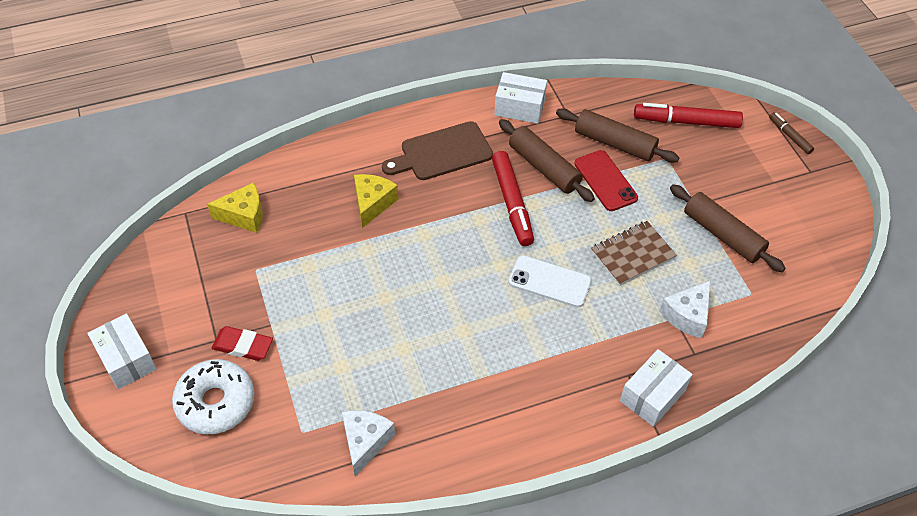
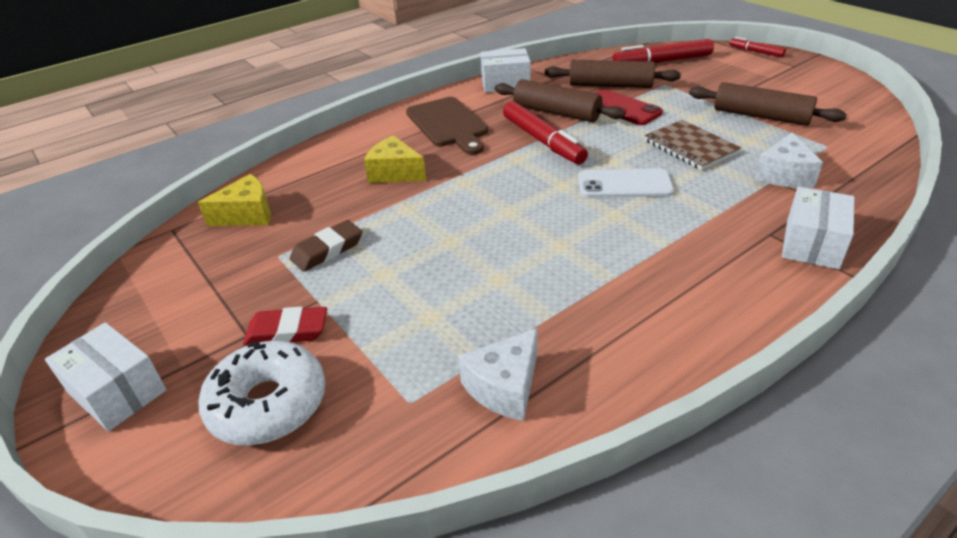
camera: 15 degrees left, 15 degrees down
(292, 276) = (327, 250): none -> brown eraser
(365, 442) = (504, 387): white cheese -> white cheese turned 135 degrees counterclockwise
(372, 203) = (394, 173): yellow cheese -> yellow cheese turned 60 degrees counterclockwise
(442, 153) = (448, 124): brown cutting board -> brown cutting board turned 75 degrees counterclockwise
(632, 254) = (690, 147): brown notebook -> brown notebook turned 75 degrees counterclockwise
(789, 136) = (756, 52): brown marker -> red marker

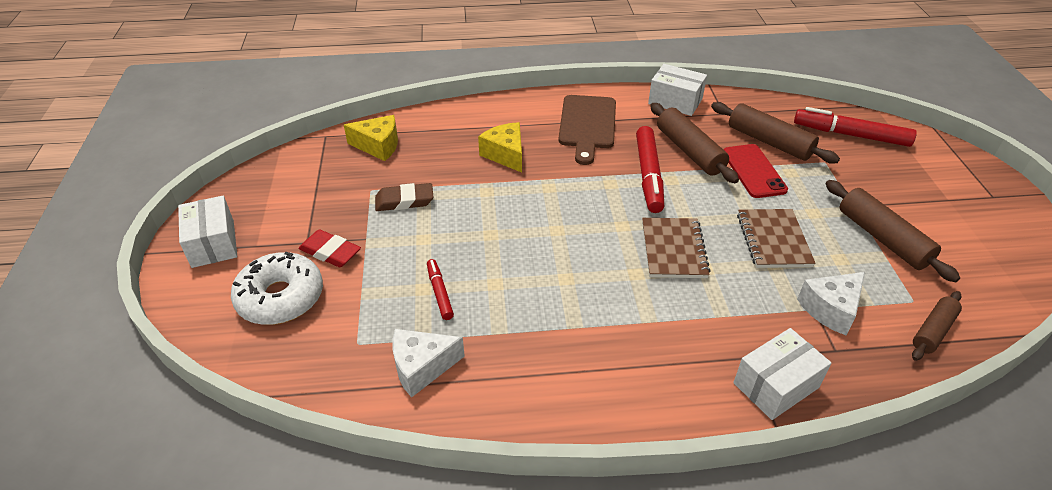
camera: 30 degrees right, 5 degrees up
(624, 184) = (673, 250): white phone -> brown notebook
(756, 52) = (968, 162): red marker -> red marker (439, 293)
(862, 159) = (933, 331): none -> brown rolling pin

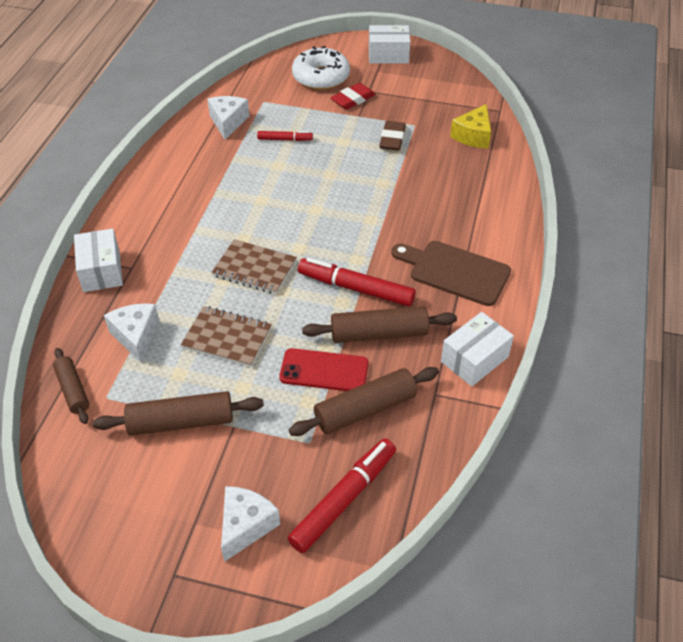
camera: 110 degrees right, 5 degrees up
(505, 155) = (429, 205): yellow cheese -> none
(921, 173) = (245, 526): none -> white cheese

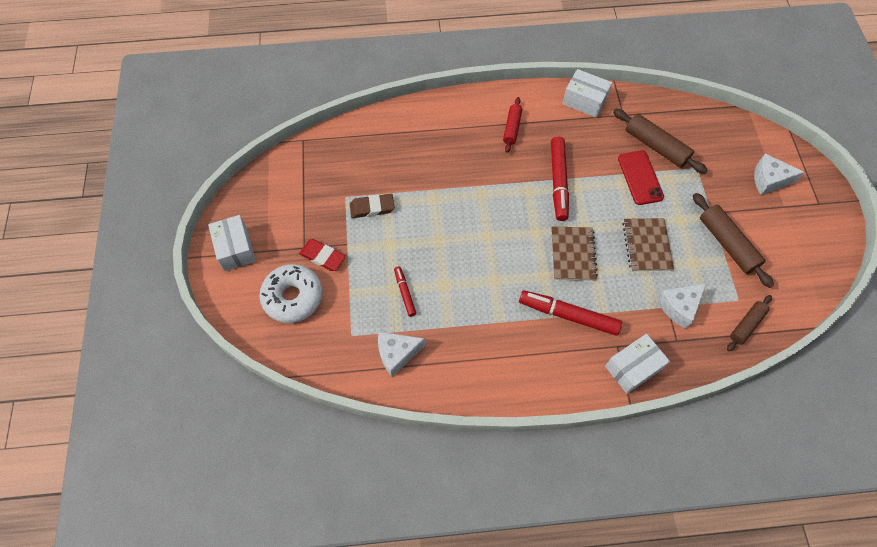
camera: 110 degrees left, 15 degrees up
(343, 499) = (722, 139): red marker -> red marker (568, 315)
(379, 333) = (592, 156): brown rolling pin -> none
(455, 271) = (512, 128): brown cutting board -> red rolling pin
(473, 136) = (346, 151): yellow cheese -> none

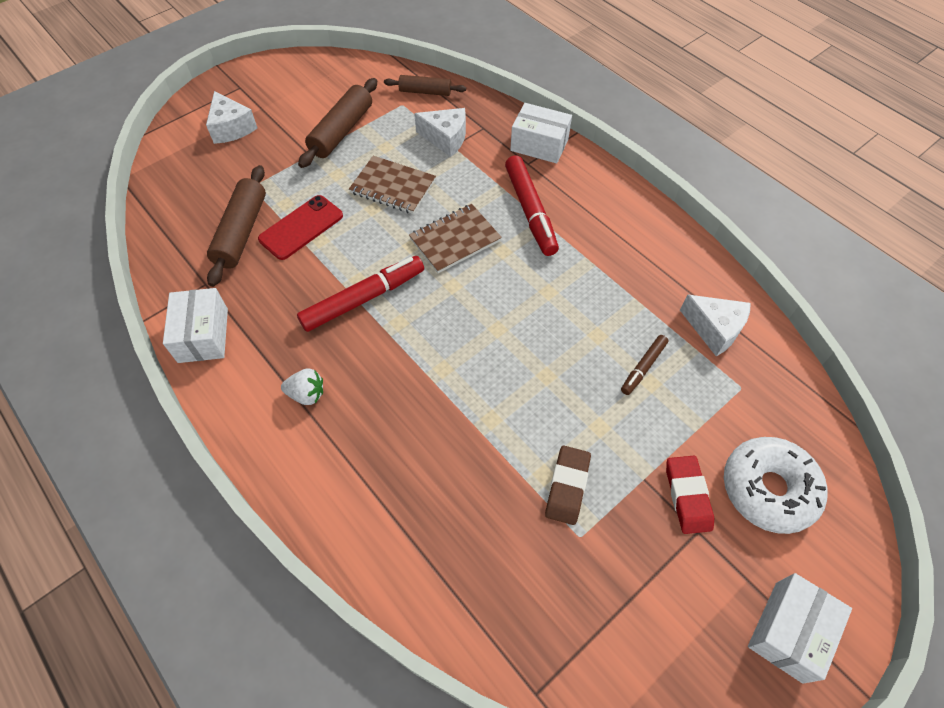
camera: 125 degrees left, 5 degrees down
(372, 208) = (567, 486): brown eraser -> brown eraser turned 60 degrees clockwise
(404, 293) = (643, 367): red marker -> brown marker
(512, 128) = (307, 394): red rolling pin -> white strawberry
(646, 245) = (393, 187): brown notebook -> brown notebook turned 60 degrees clockwise

